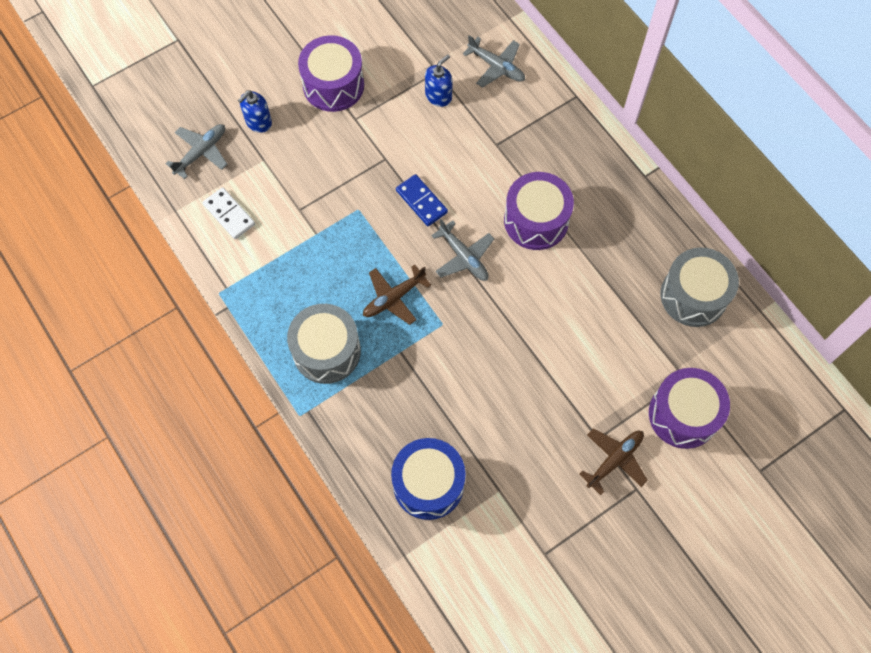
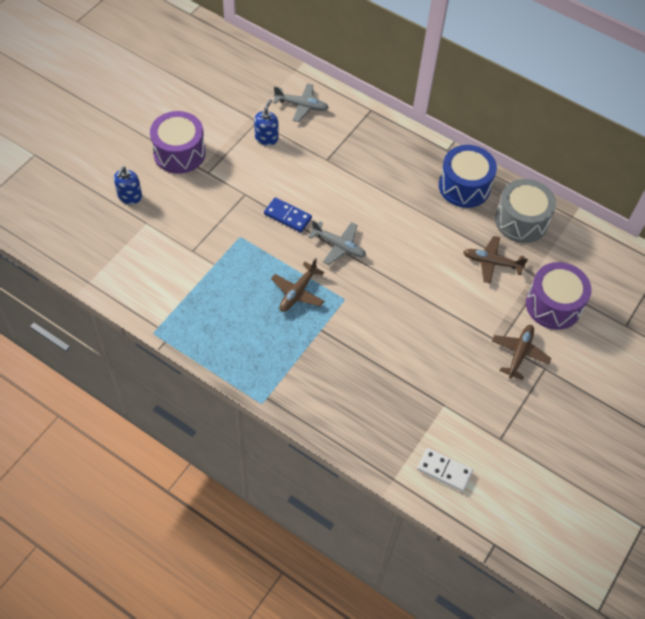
camera: 25 degrees left, 10 degrees down
(201, 152) = (91, 232): grey plane -> none
(229, 214) = (136, 271): white domino -> white domino (444, 470)
(326, 351) = (262, 348): grey drum -> none
(428, 484) = (388, 419): blue drum -> blue drum (464, 186)
(536, 220) = (381, 204): purple drum -> none
(633, 337) = (491, 263): none -> brown plane

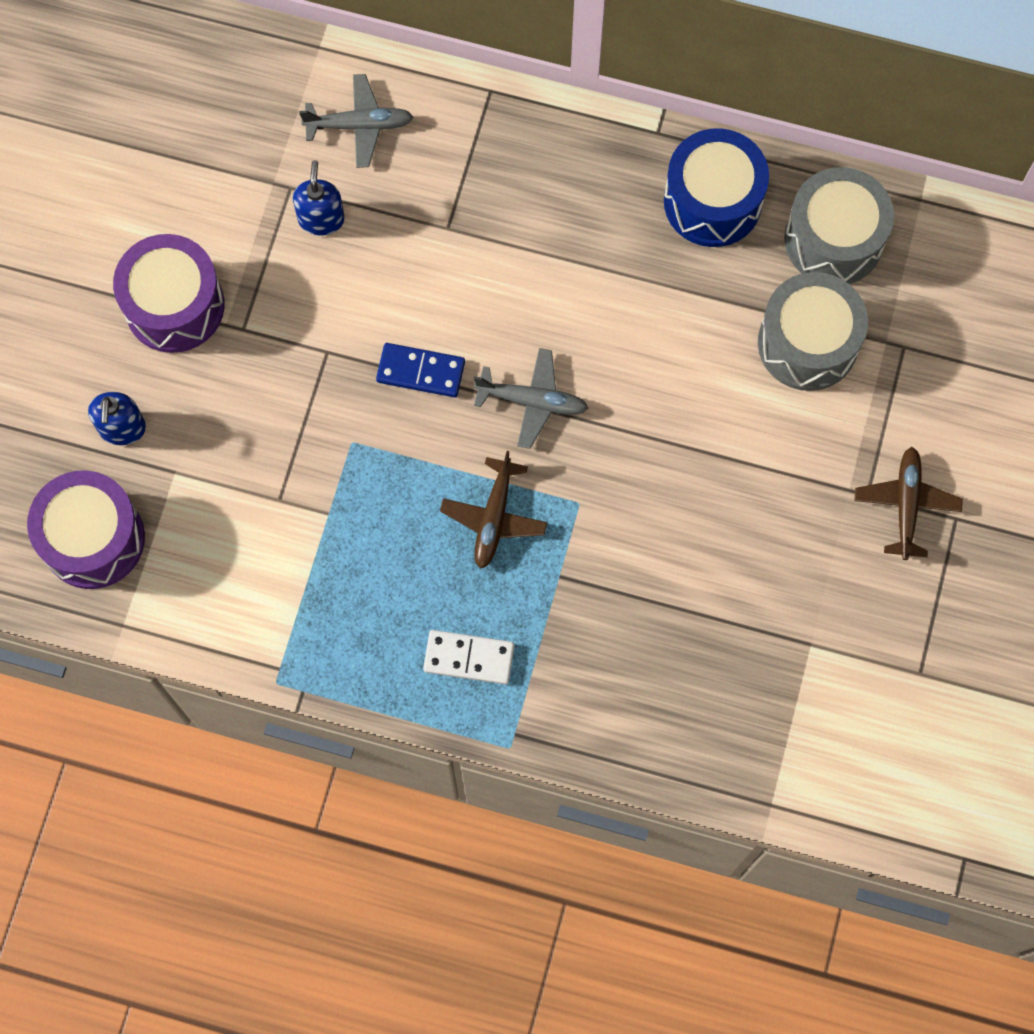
camera: 15 degrees left, 15 degrees up
(444, 470) = (847, 761): white domino -> white domino (469, 658)
(491, 263) = (807, 343): brown plane -> grey drum
(553, 305) = (936, 391): purple drum -> purple drum (93, 539)

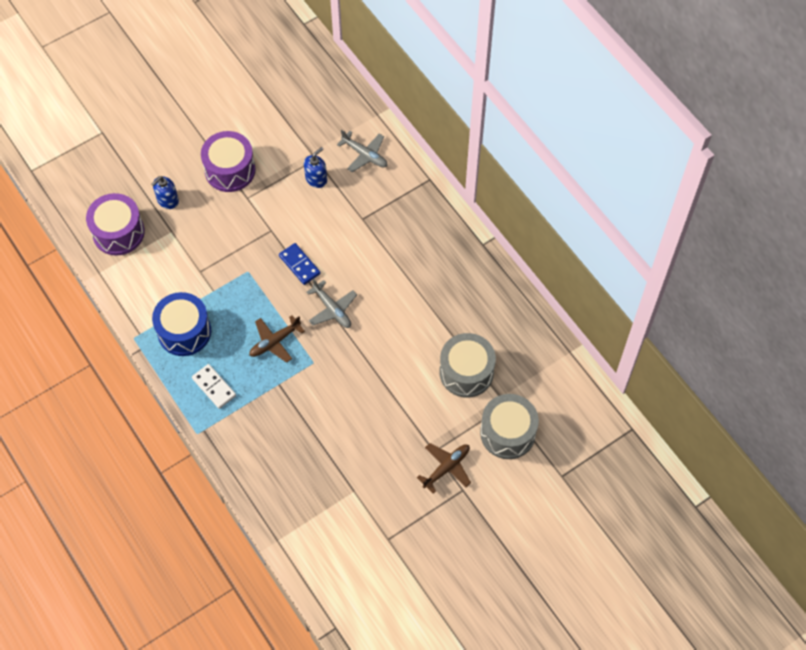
camera: 40 degrees right, 10 degrees down
(712, 201) = (480, 287): blue drum -> blue drum (184, 331)
(833, 239) = (516, 340): grey drum -> grey drum (507, 433)

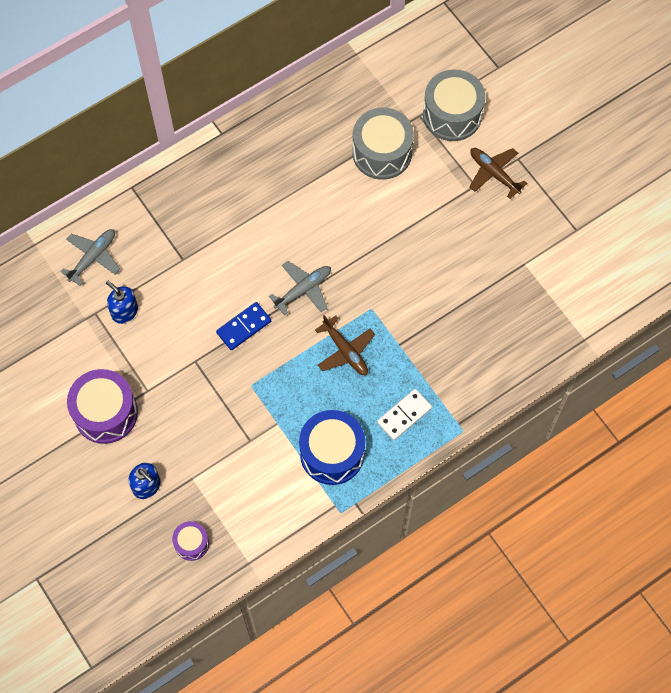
camera: 90 degrees left, 5 degrees up
(118, 232) = (191, 543): purple drum -> purple drum, size x0.52

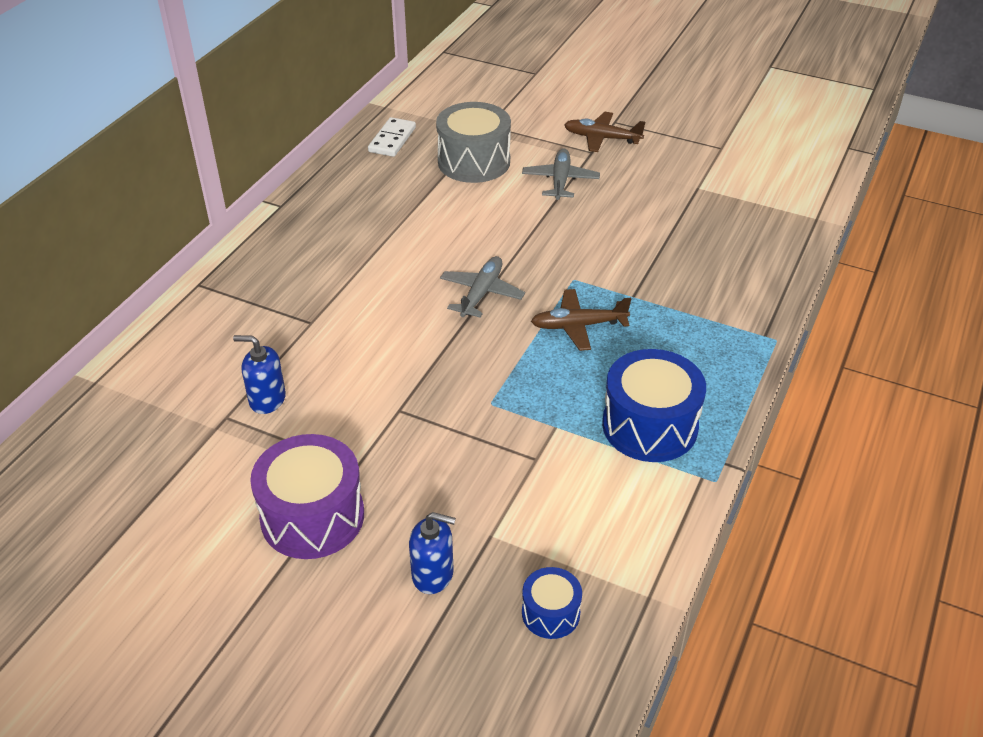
camera: 30 degrees left, 25 degrees down
(93, 257) = (188, 364): grey plane -> grey plane (560, 181)
(191, 543) = (550, 613): purple drum -> blue drum
(244, 327) = (437, 353): blue domino -> none
(345, 351) = (578, 326): brown plane -> brown plane turned 150 degrees clockwise
(404, 415) = (698, 354): white domino -> white domino (392, 140)
(452, 115) = (521, 115): grey drum -> none

